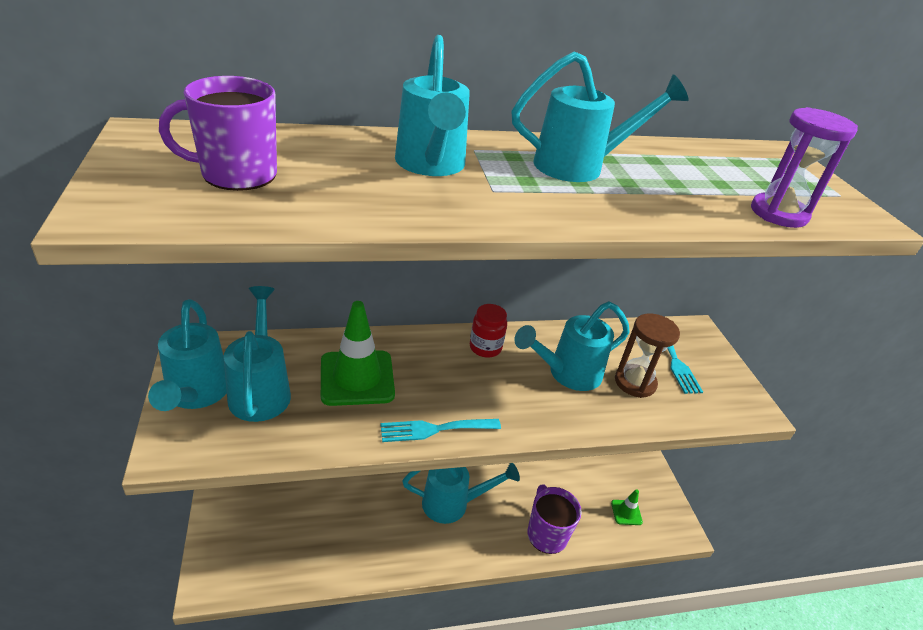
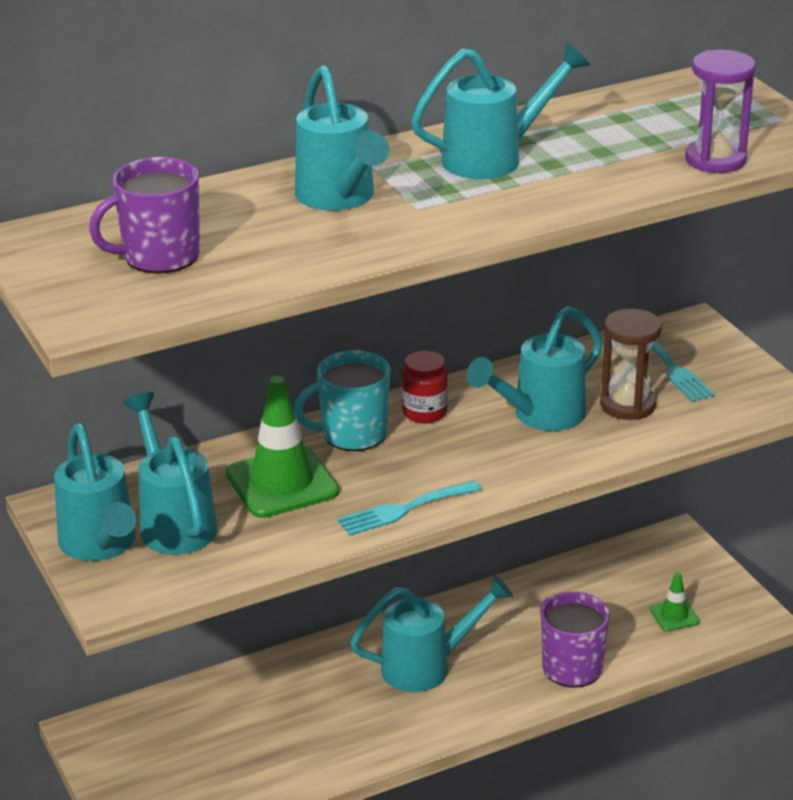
camera: 10 degrees left, 5 degrees down
(427, 351) = (352, 434): none -> turquoise mug

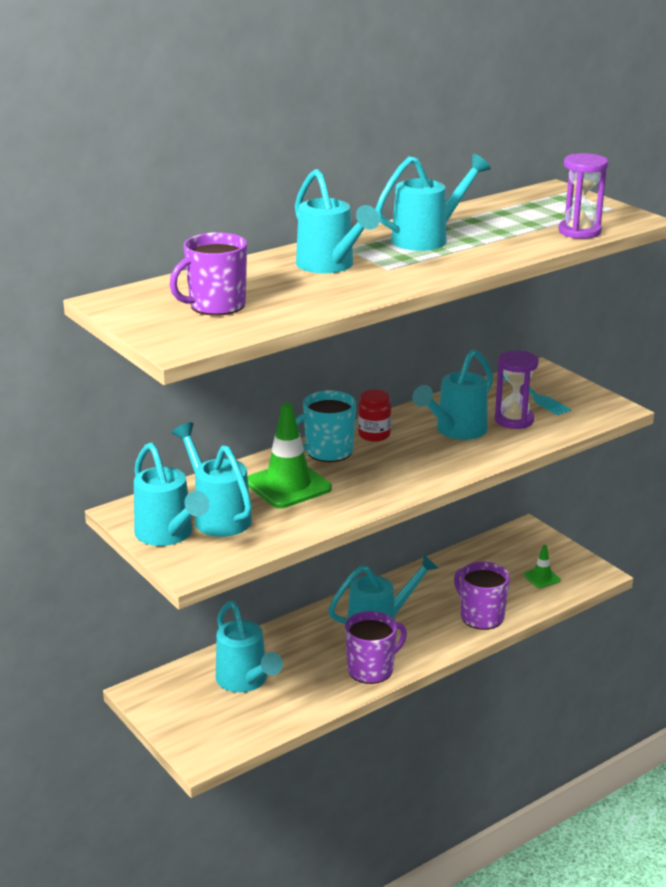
camera: 10 degrees left, 5 degrees down
(225, 730) = (245, 682): none -> turquoise watering can
(398, 730) = (371, 669): none -> purple mug
(403, 510) = (382, 495): turquoise fork -> none
(627, 405) = (514, 420): brown hourglass -> purple hourglass

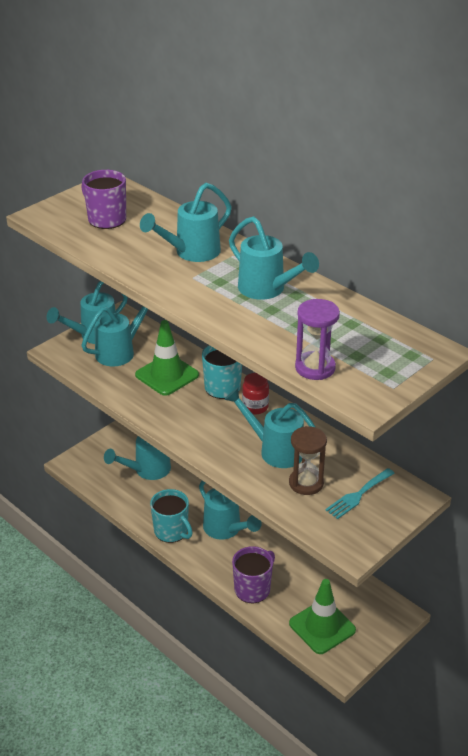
camera: 80 degrees right, 10 degrees up
(371, 669) = (171, 531): purple mug -> turquoise mug
(514, 420) = (306, 483): purple hourglass -> brown hourglass
(542, 578) = (322, 627): green traffic cone -> green traffic cone, size x2.01

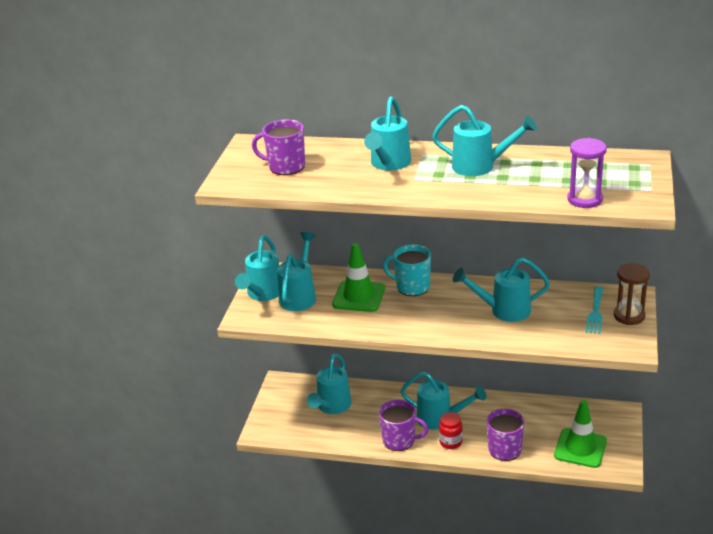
camera: 30 degrees left, 5 degrees down
(171, 531) = (399, 440): turquoise mug -> purple mug
(255, 407) = (453, 289): red jar -> red jar (450, 442)
(306, 483) = (551, 321): brown hourglass -> brown hourglass (629, 316)

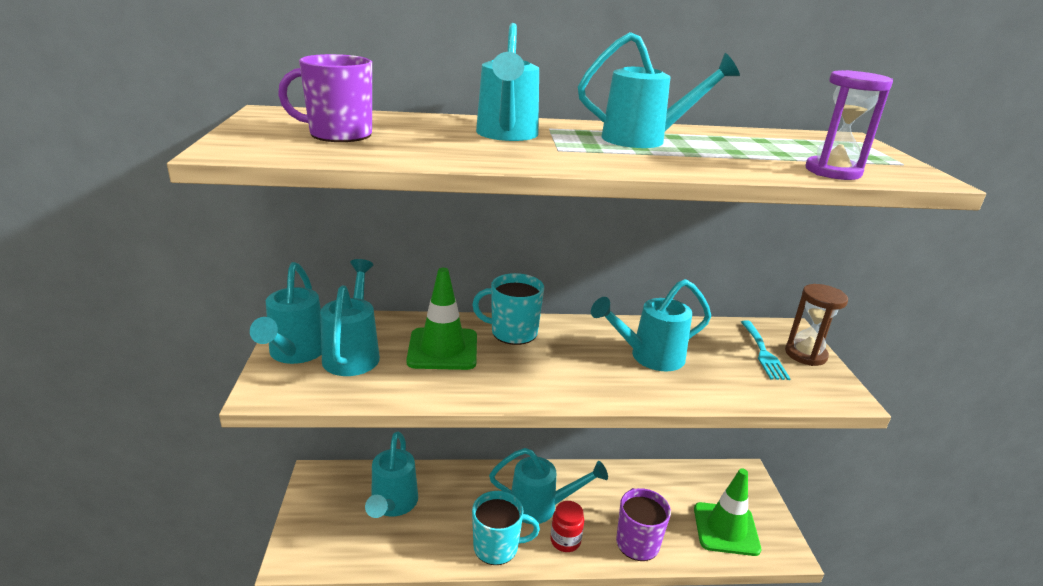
camera: 20 degrees left, 5 degrees down
(399, 440) = (497, 547): purple mug -> turquoise mug

